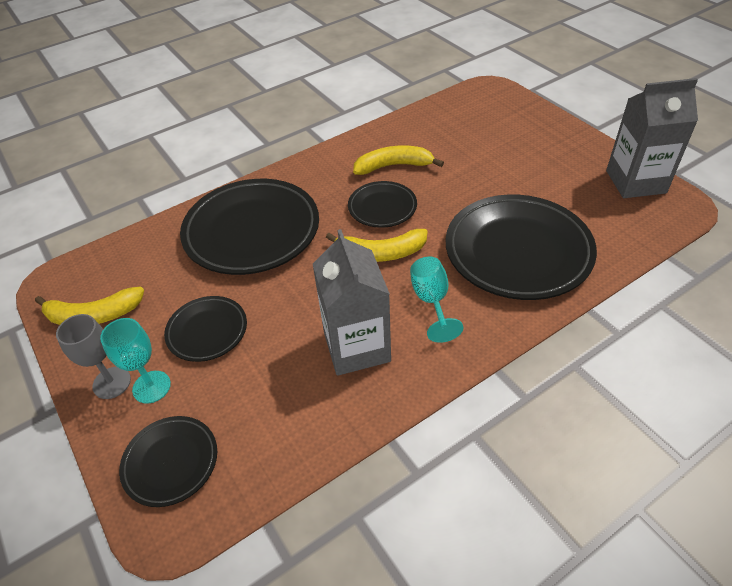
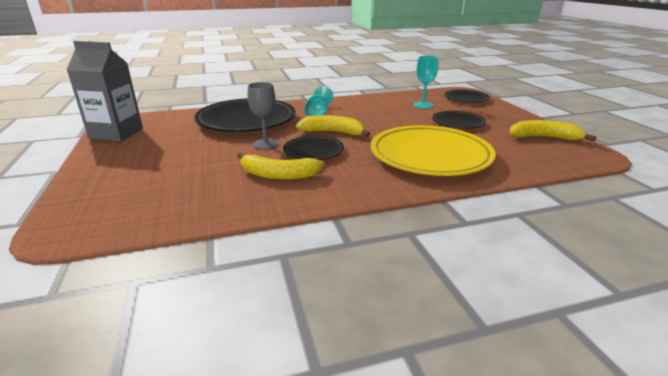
camera: 165 degrees left, 20 degrees down
(112, 383) = (510, 117): grey goblet -> grey goblet (265, 144)
(151, 387) = (485, 113): turquoise goblet -> turquoise goblet (423, 105)
(252, 231) = (430, 156): black plate -> yellow plate
(357, 347) = (369, 109): grey carton -> none

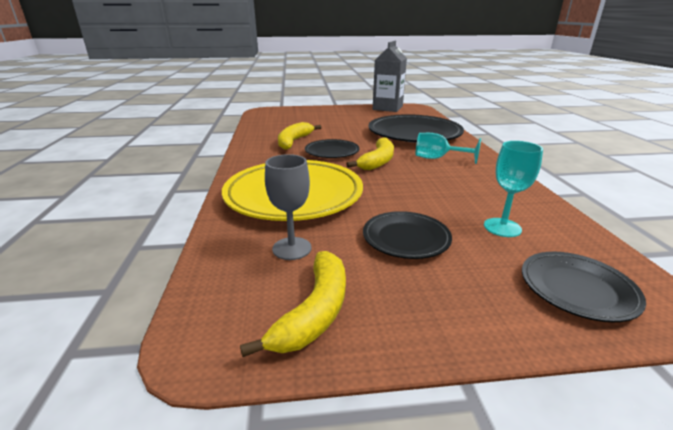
camera: 100 degrees right, 0 degrees up
(265, 144) = (355, 139): grey goblet -> grey goblet (292, 248)

